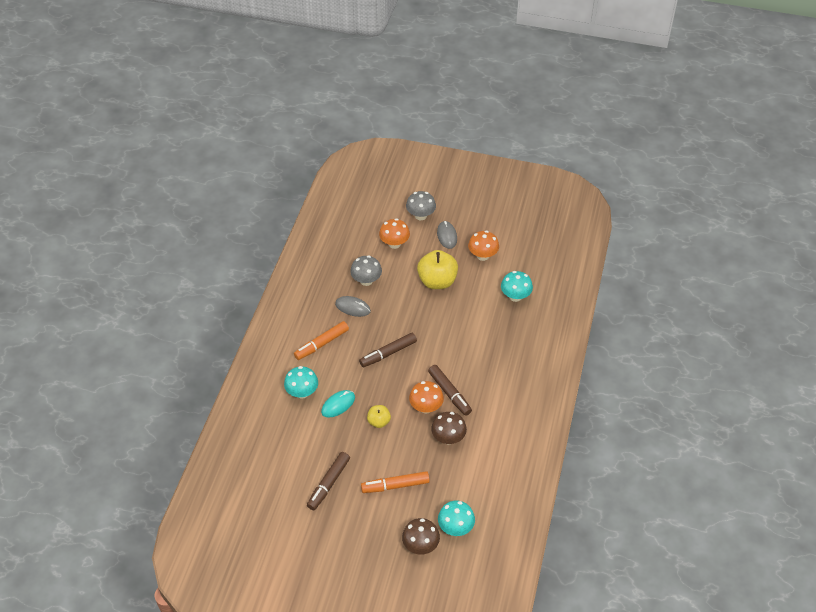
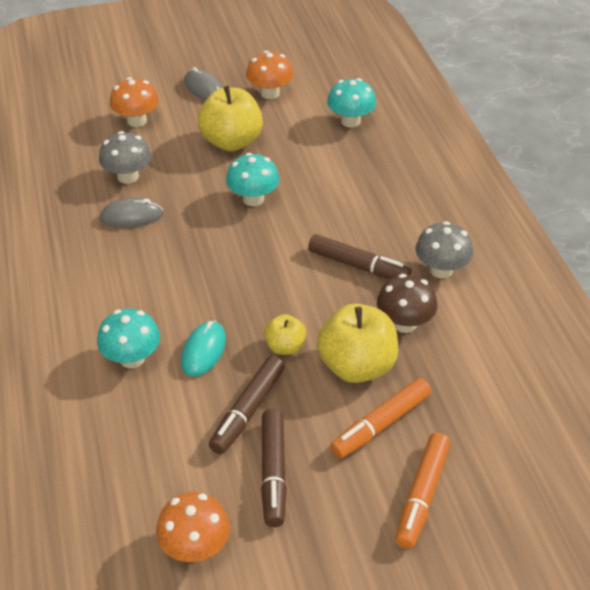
camera: 30 degrees left, 5 degrees down
(322, 344) = (117, 280): orange marker -> orange marker (422, 495)
(388, 353) = (229, 252): brown marker -> brown marker (248, 410)
(406, 449) = (357, 366): none -> yellow apple
(420, 215) = (150, 79): grey mushroom -> grey mushroom (441, 270)
(420, 545) = (490, 494): brown mushroom -> none
(426, 407) = (339, 297): orange mushroom -> orange mushroom (195, 547)
(455, 527) = (518, 440): turquoise mushroom -> turquoise mushroom (253, 199)

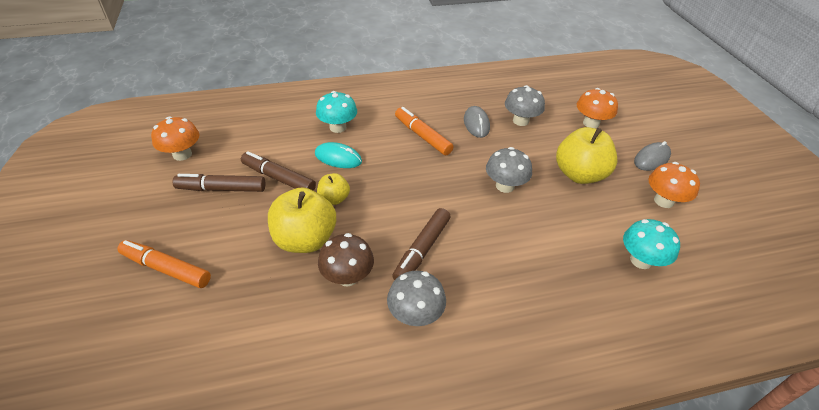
camera: 90 degrees right, 0 degrees up
(253, 199) = (505, 186): turquoise mushroom -> grey mushroom
(381, 424) = (242, 250): orange marker -> orange marker (422, 136)

